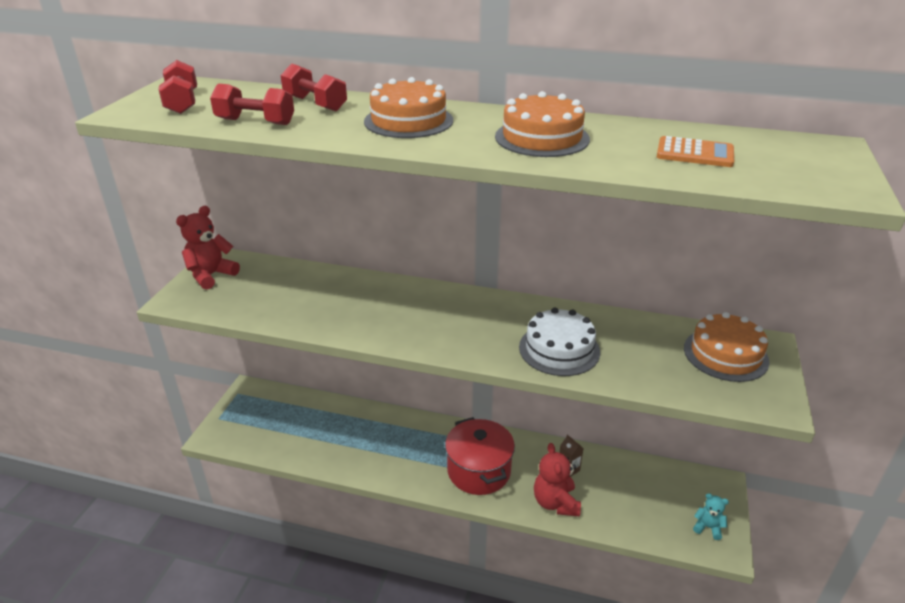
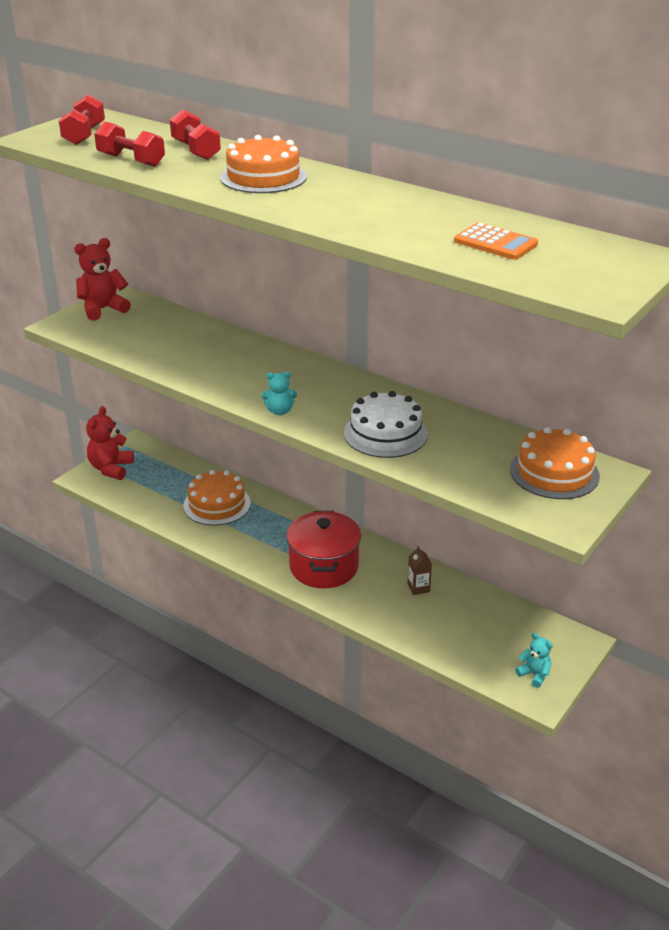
camera: 20 degrees right, 0 degrees up
(448, 348) = (279, 411): none -> turquoise teddy bear
(542, 138) = (368, 209): orange cake -> orange cake (217, 504)
(555, 502) = (385, 612): red teddy bear -> red teddy bear (111, 468)

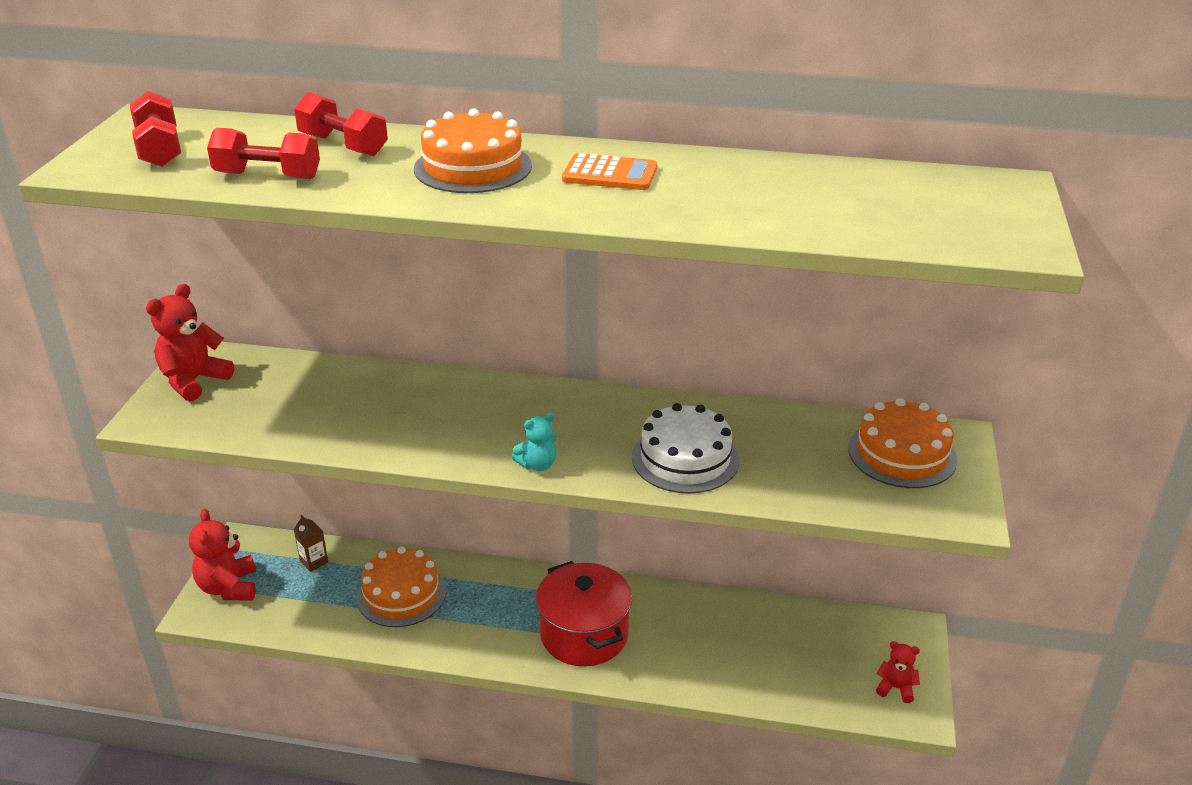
camera: 25 degrees left, 0 degrees up
(418, 588) = (707, 624): brown carton -> brown carton (314, 561)
(495, 243) = (841, 202): orange calculator -> orange calculator (610, 174)
(534, 674) = (896, 688): turquoise teddy bear -> red teddy bear

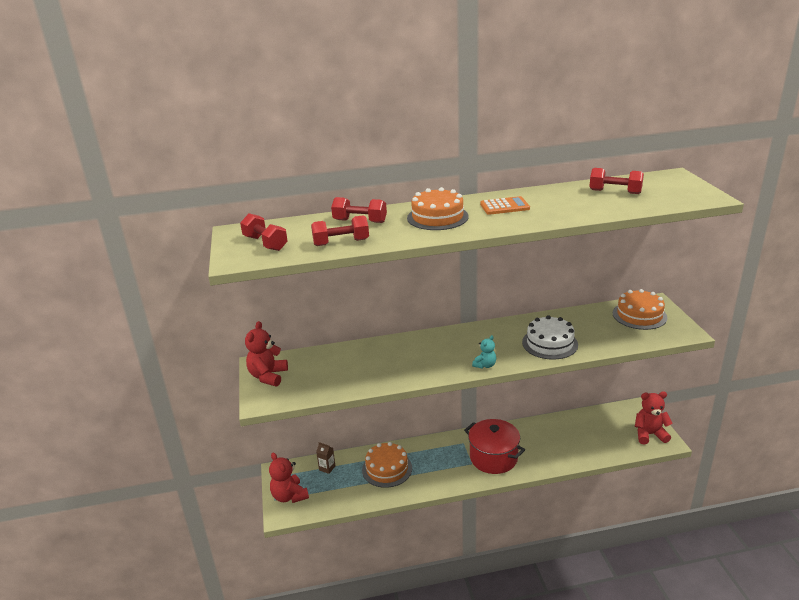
camera: 20 degrees left, 5 degrees down
(848, 191) = (615, 192): none -> red dumbbell
(896, 688) = (649, 434): red teddy bear -> red teddy bear, size x1.73

